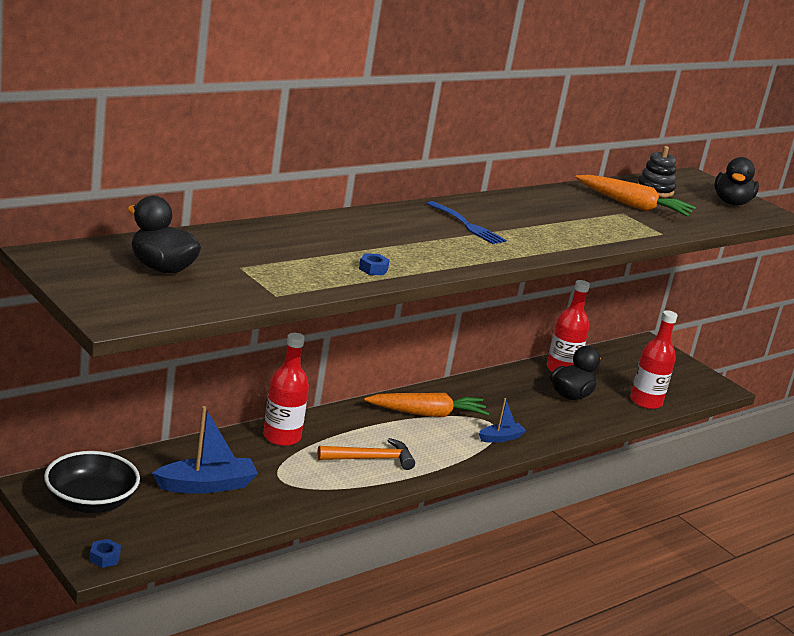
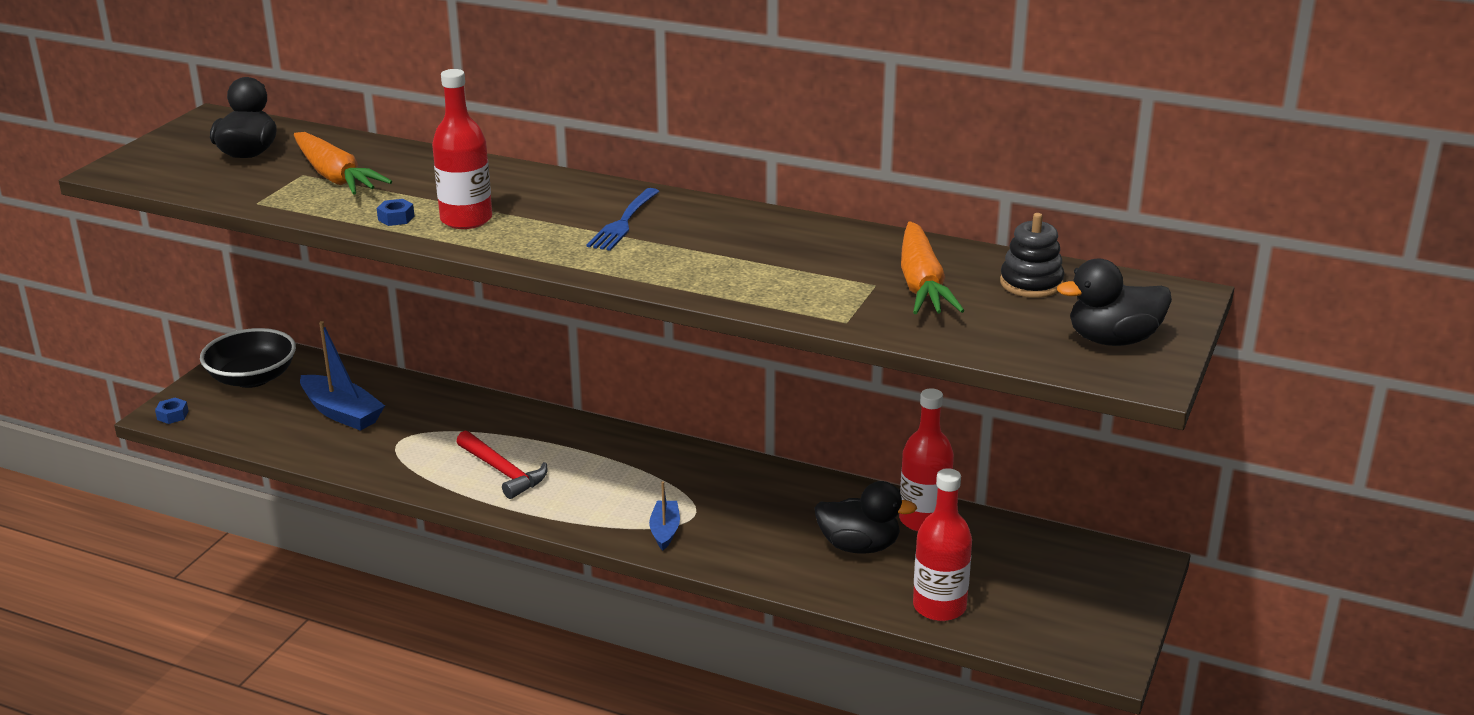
camera: 65 degrees right, 5 degrees up
(281, 437) = (482, 414): red bottle -> red bottle (466, 219)
(370, 459) = (503, 472): orange hammer -> red hammer
(427, 414) = (653, 470): orange carrot -> orange carrot (335, 177)
(500, 438) = (665, 531): blue boat -> blue boat turned 120 degrees counterclockwise

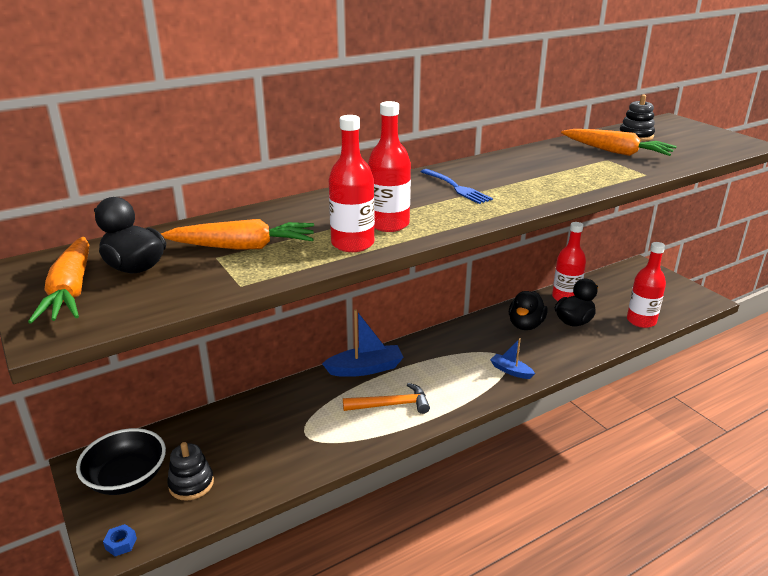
camera: 55 degrees left, 0 degrees up
(185, 149) = (71, 291): none -> orange carrot
(271, 412) = (191, 484): none -> black stacking toy
(342, 413) = (237, 448): blue boat -> blue boat (365, 369)
(396, 218) = (352, 244): blue nut -> red bottle
(503, 472) = (391, 405): red hammer -> orange hammer
(1113, 340) = (708, 139): black duck -> black duck (525, 325)

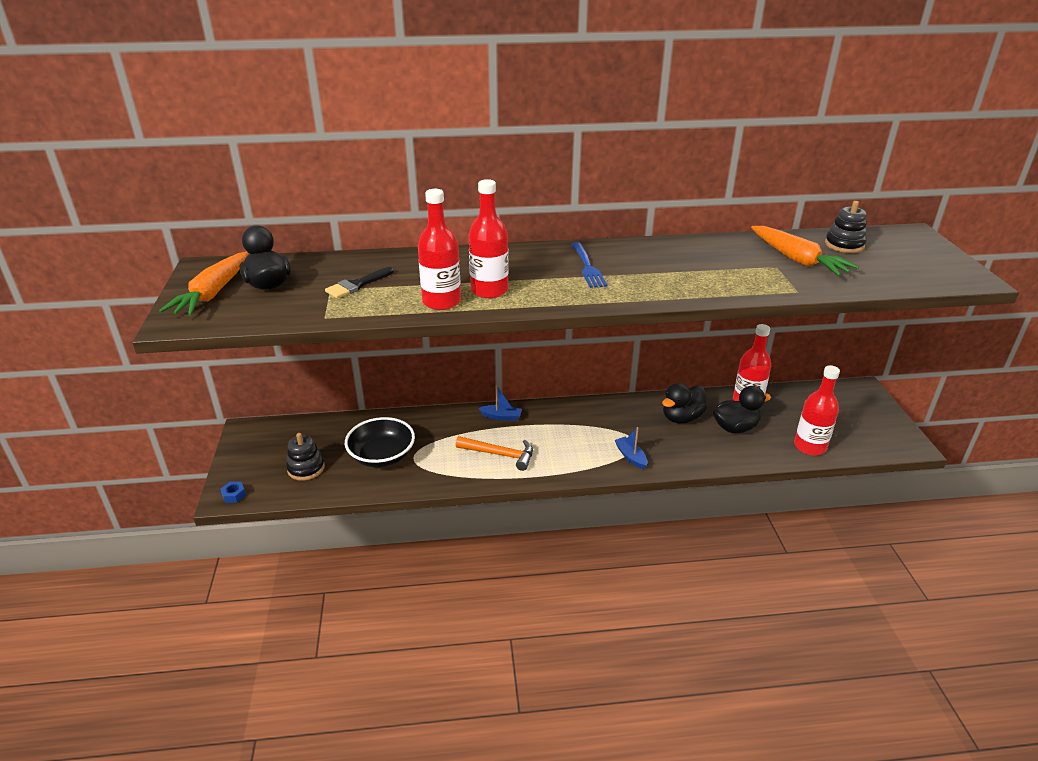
camera: 25 degrees right, 5 degrees up
(126, 478) = (266, 449): black bowl -> black bowl (382, 456)
(243, 247) = (357, 285): orange carrot -> black brush
(365, 369) = (501, 417): blue boat -> blue boat, size x0.58

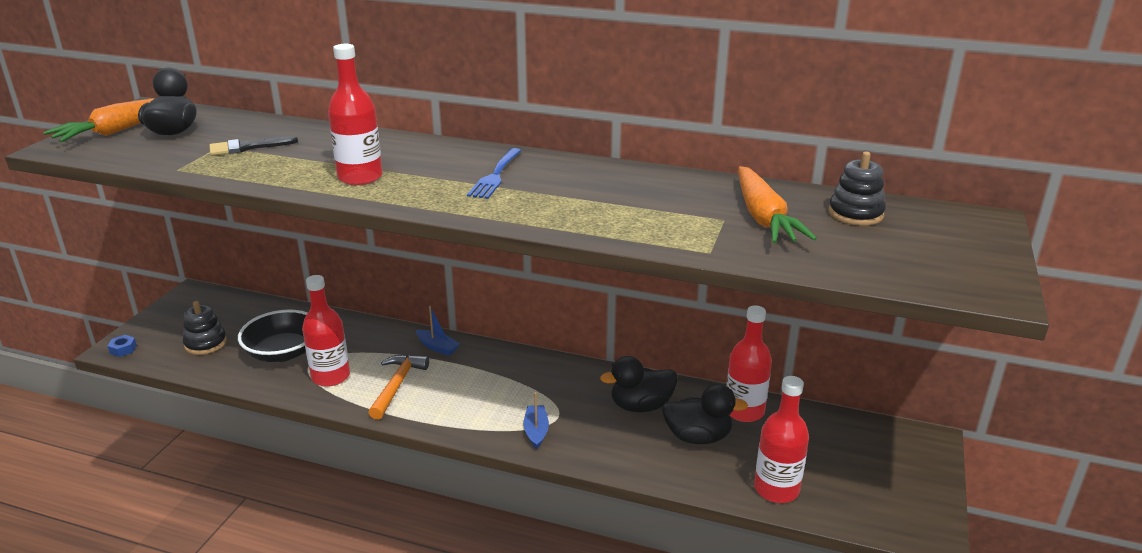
camera: 25 degrees right, 5 degrees down
(441, 302) = (299, 178): red bottle -> red bottle (330, 376)
(499, 454) = (397, 385): orange hammer -> orange hammer turned 120 degrees counterclockwise

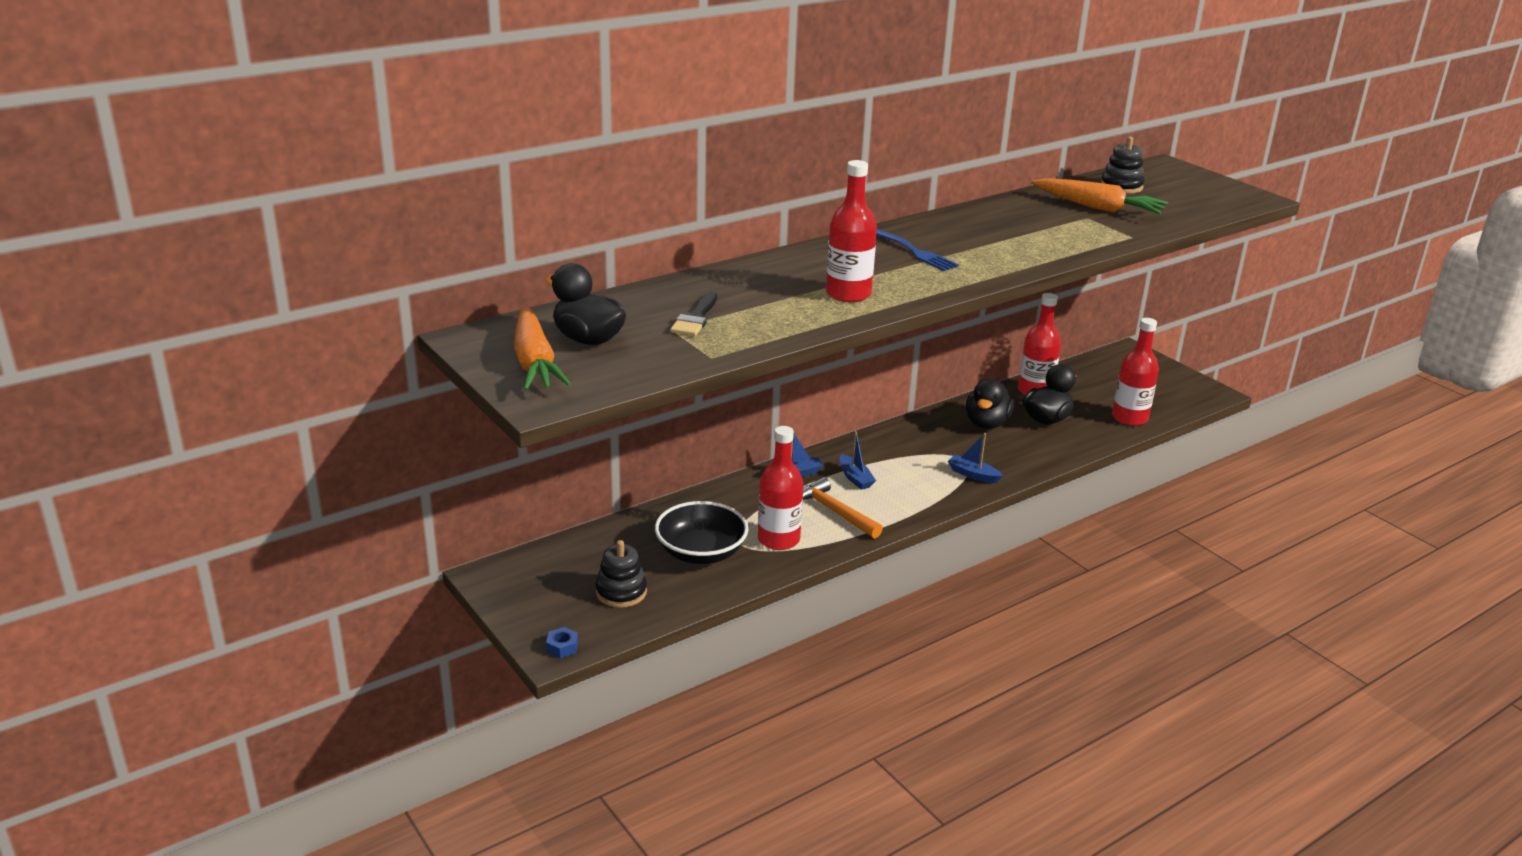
camera: 55 degrees left, 0 degrees up
(461, 375) = (855, 478): none -> blue boat

